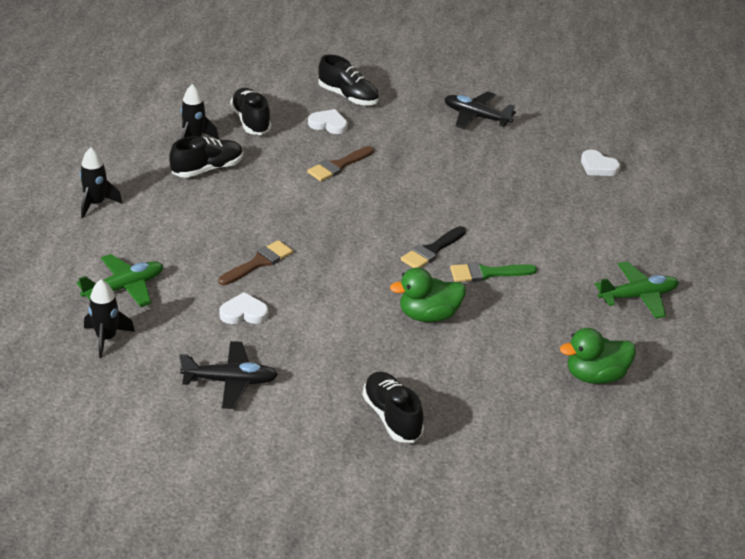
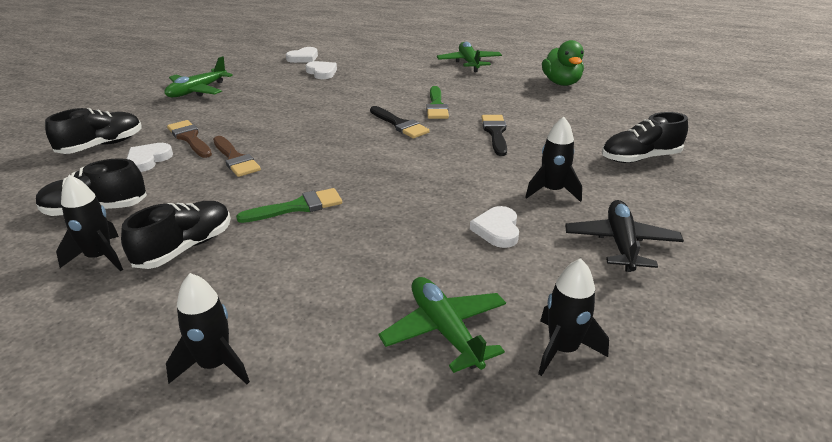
camera: 80 degrees left, 5 degrees down
(207, 169) = (185, 248): black shoe -> black shoe turned 60 degrees clockwise
(258, 263) = (403, 216): brown brush -> brown brush (190, 138)
(266, 209) = (297, 207): none -> green brush
(311, 348) = (552, 191): none -> black rocket
(428, 315) = (495, 133): green duck -> black brush
(476, 117) = (197, 91): black plane -> green plane
(556, 185) = (322, 72): none -> white heart

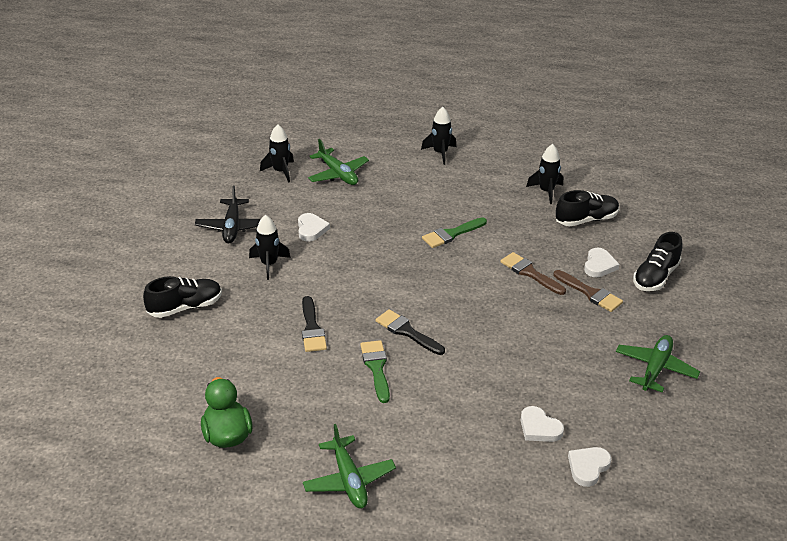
camera: 170 degrees right, 5 degrees up
(185, 248) = (502, 201): black shoe -> none

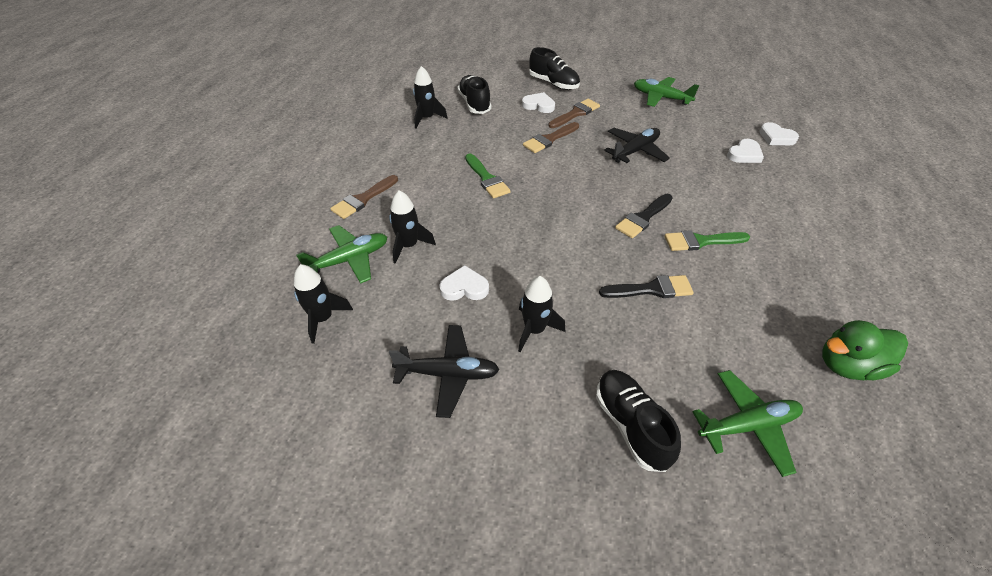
camera: 85 degrees left, 10 degrees up
(349, 480) = (859, 266): green plane -> green plane (747, 425)
(410, 171) = (363, 199): none -> brown brush
(440, 153) = (336, 175): black rocket -> black rocket (409, 245)
(523, 335) = (635, 151): none -> black plane

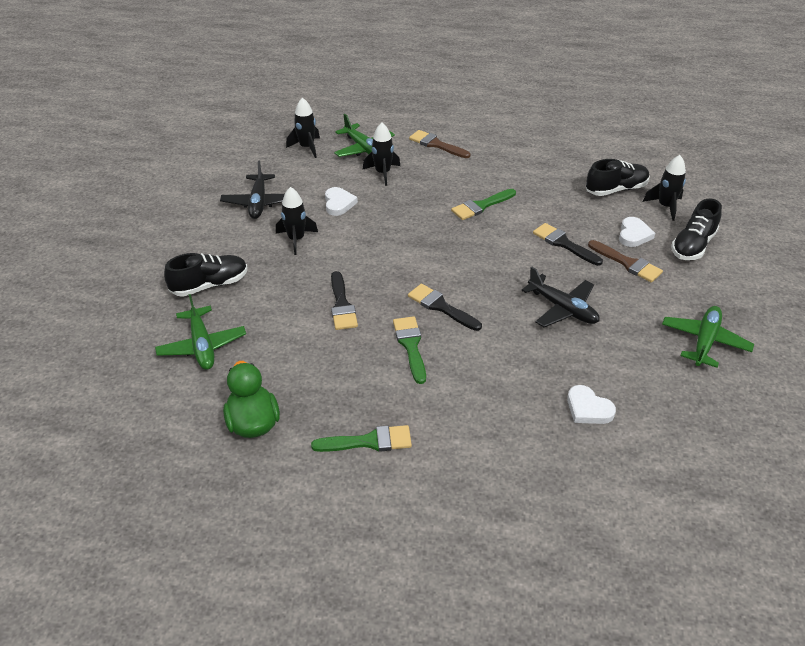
camera: 85 degrees right, 5 degrees down
(427, 118) = (573, 162): black rocket -> black rocket (665, 206)
(549, 139) = (563, 244): brown brush -> black brush
(776, 137) = (645, 452): white heart -> none
(831, 275) = (369, 441): none -> green brush

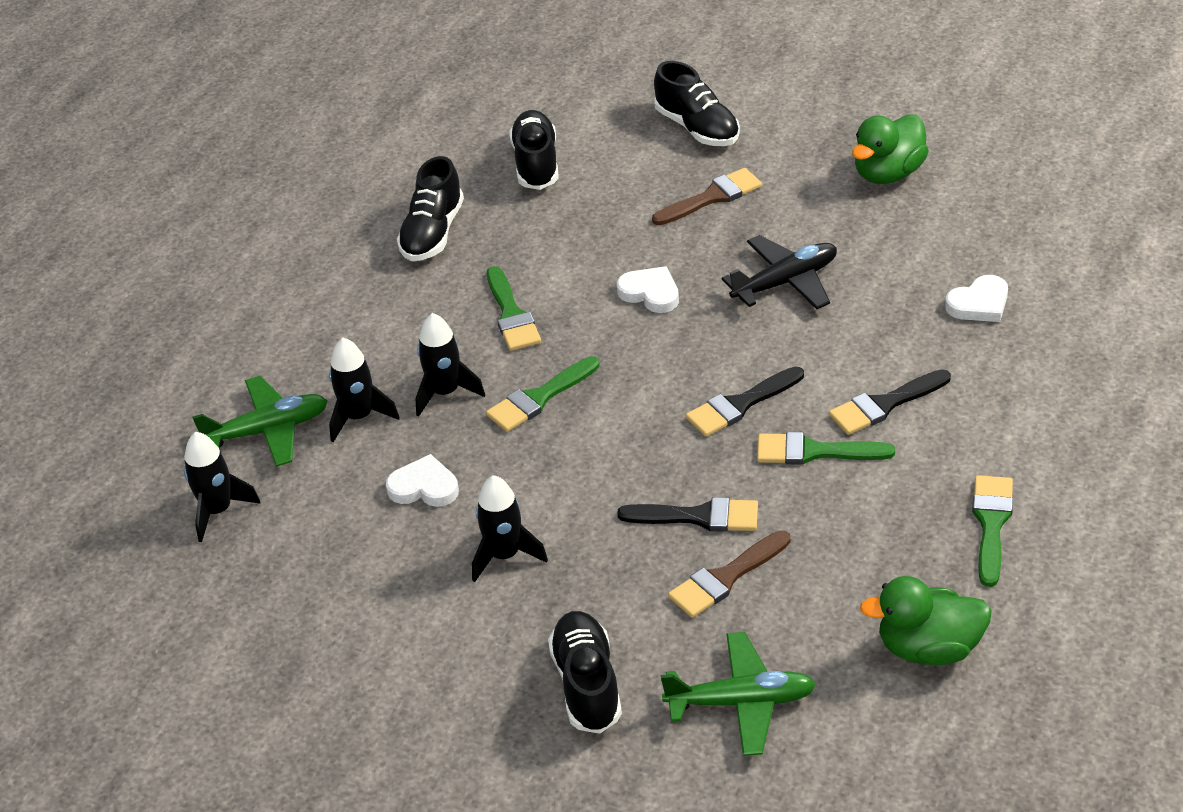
camera: 70 degrees left, 0 degrees up
(258, 203) = (369, 598): black plane -> none
(418, 228) = (539, 398): none -> green brush
(436, 144) = (305, 335): brown brush -> brown brush (725, 578)
(534, 166) = (433, 233): none -> black shoe
(563, 244) = (644, 248): black brush -> black brush (884, 405)
(634, 235) = (651, 175): white heart -> white heart (650, 293)
(665, 206) = (599, 128): black rocket -> black rocket (445, 392)
(704, 341) = (888, 173): green plane -> green duck

